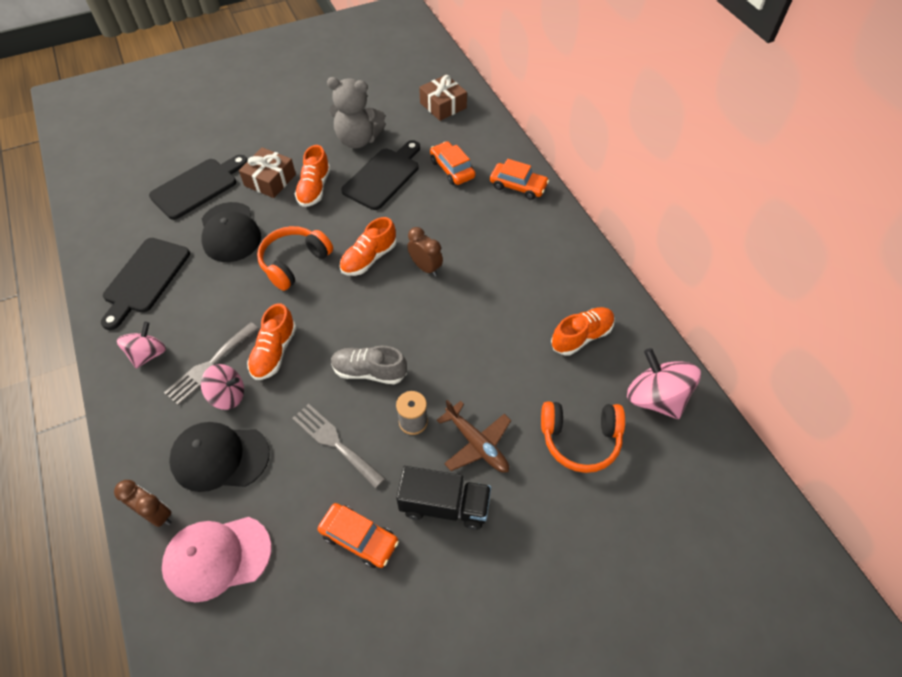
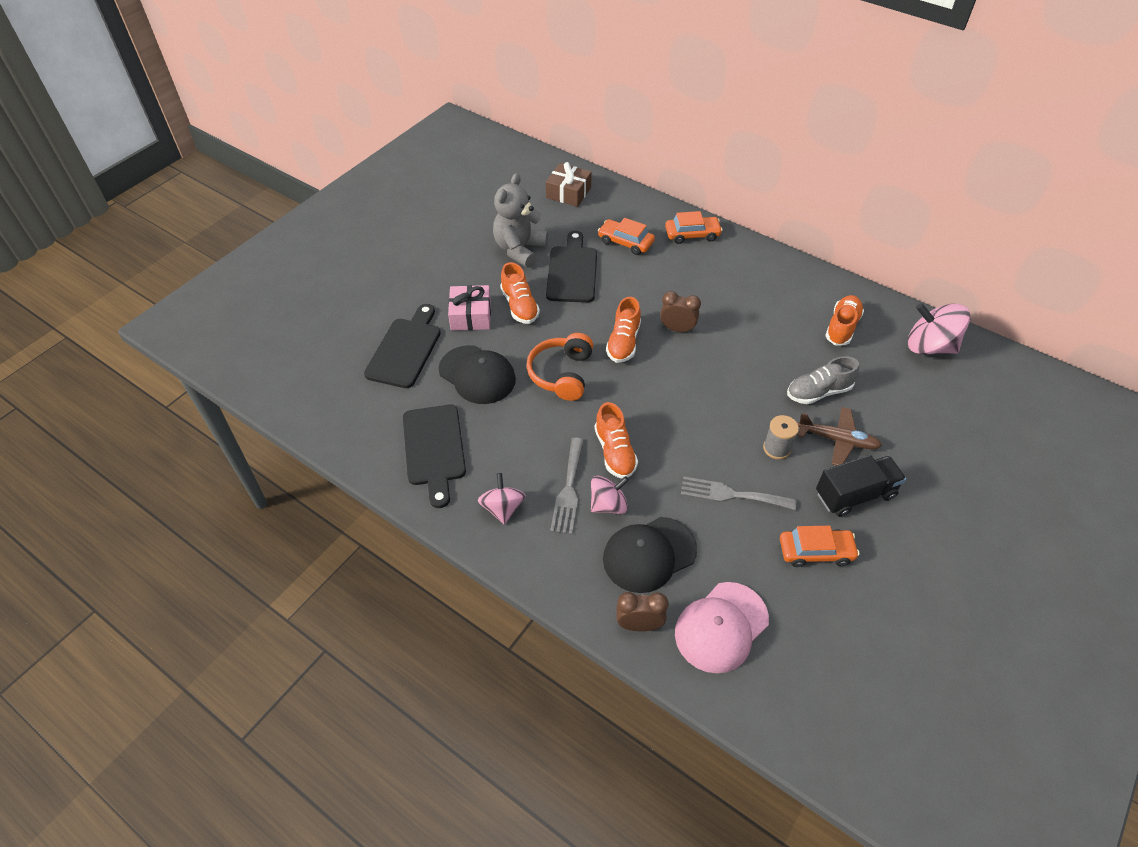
camera: 30 degrees left, 5 degrees down
(270, 180) = (470, 315): brown gift -> pink gift
(358, 139) = (519, 249): grey teddy bear -> grey teddy bear turned 135 degrees clockwise
(369, 371) = (708, 429): grey shoe -> grey shoe (818, 392)
(580, 439) = (905, 400): orange headphones -> none

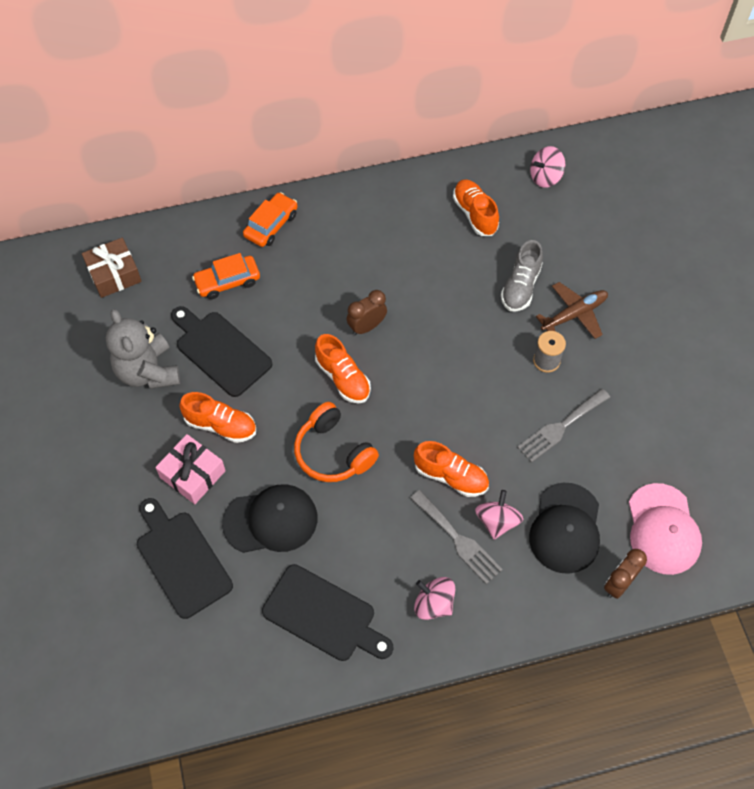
camera: 50 degrees left, 10 degrees up
(815, 551) = (653, 415): orange car -> none
(855, 495) = (628, 347): black truck -> none
(929, 346) = (545, 177): pink spinning top -> pink spinning top, size x0.64

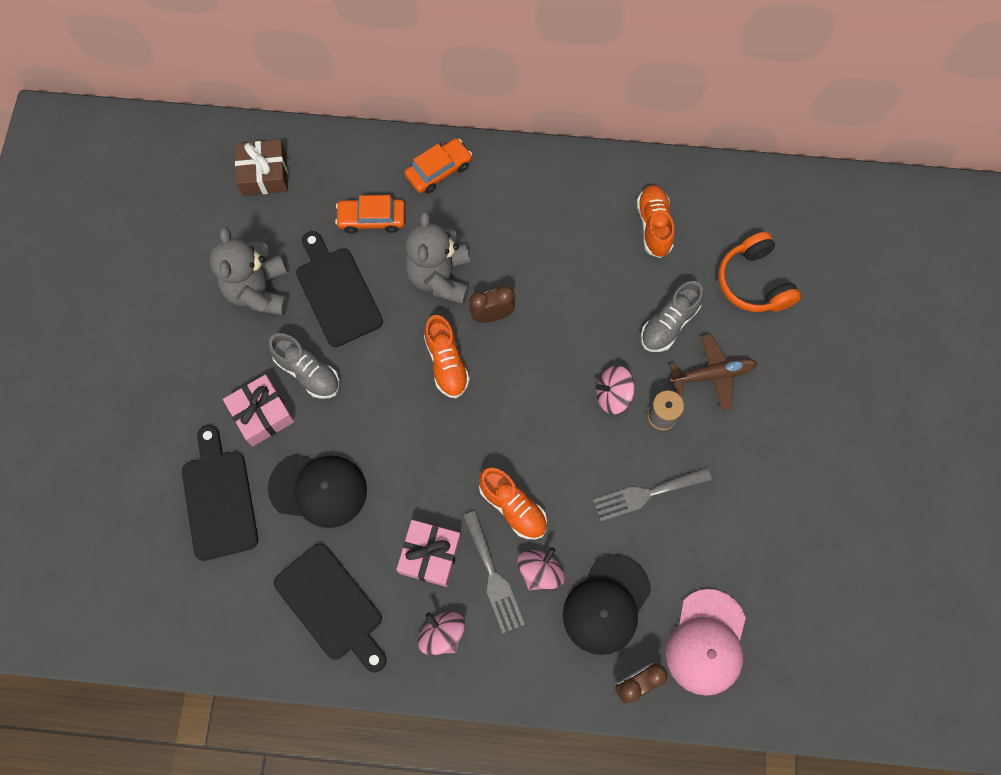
camera: 20 degrees right, 10 degrees up
(221, 425) = (308, 372): orange shoe -> grey shoe
(308, 310) = (440, 277): none -> grey teddy bear
(333, 452) = (406, 439): orange headphones -> orange headphones (753, 282)
(394, 541) = (430, 555): none -> pink gift
(545, 177) = (746, 208): pink spinning top -> pink spinning top (613, 395)

